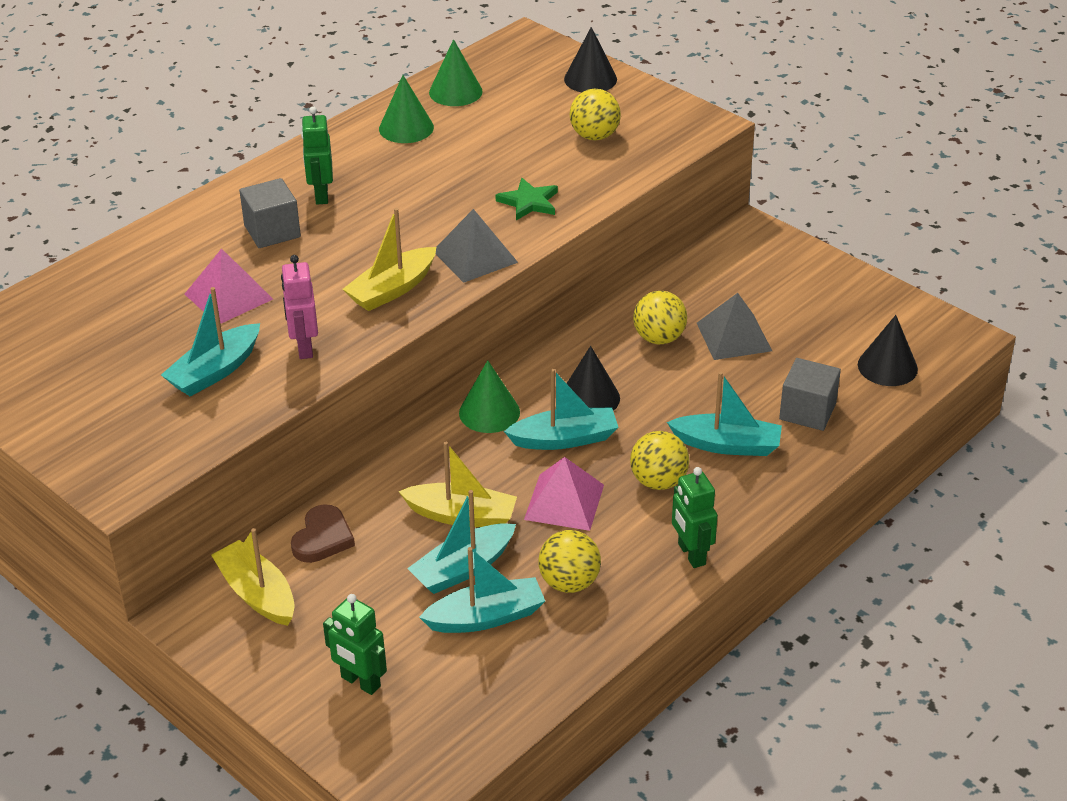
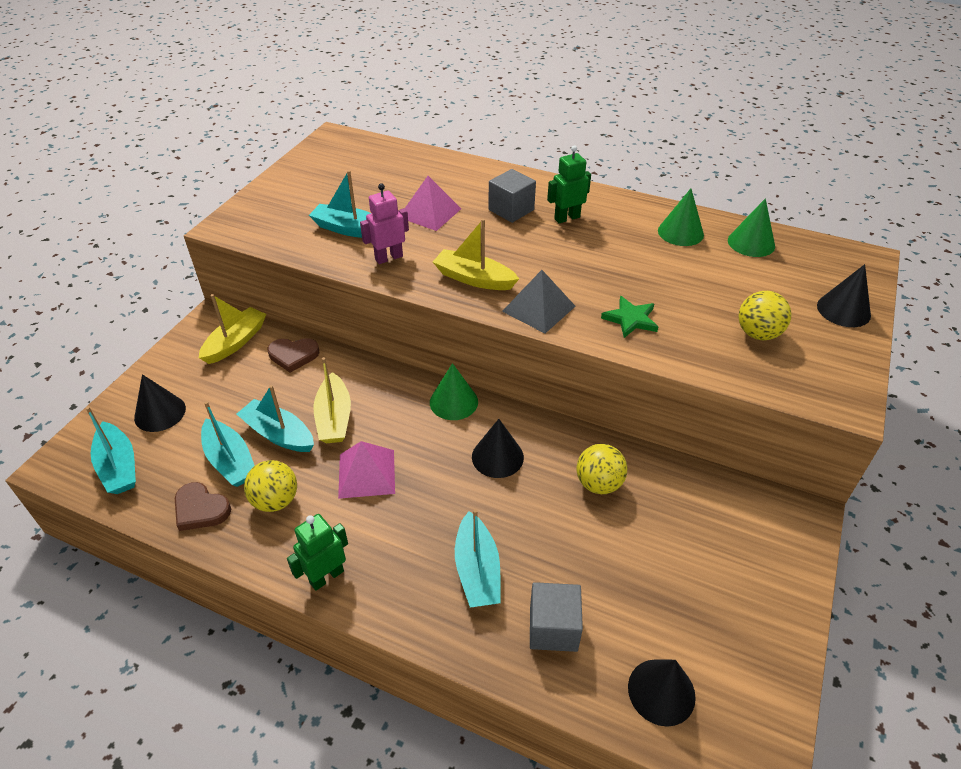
camera: 70 degrees right, 5 degrees up
(360, 682) = (160, 413): green robot -> black cone
(552, 650) = (201, 509): none -> brown heart
(564, 439) = (440, 454): turquoise boat -> turquoise boat (118, 466)
(658, 481) = (411, 530): yellow ball -> none
(734, 336) = (632, 539): grey pyramid -> none

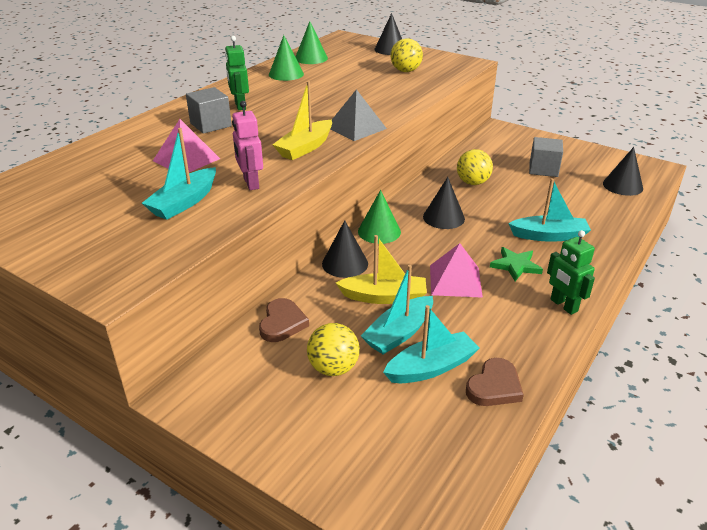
camera: 80 degrees left, 10 degrees down
(118, 466) = (429, 465): turquoise boat -> none
(160, 413) = (345, 433): black cone -> black cone (345, 263)
(235, 342) = (238, 370): yellow boat -> none
(275, 501) = (484, 334): yellow ball -> yellow ball (333, 368)
(553, 628) = (589, 213): grey cube -> grey cube (543, 169)
(630, 319) = (379, 101): green star -> green star (515, 265)

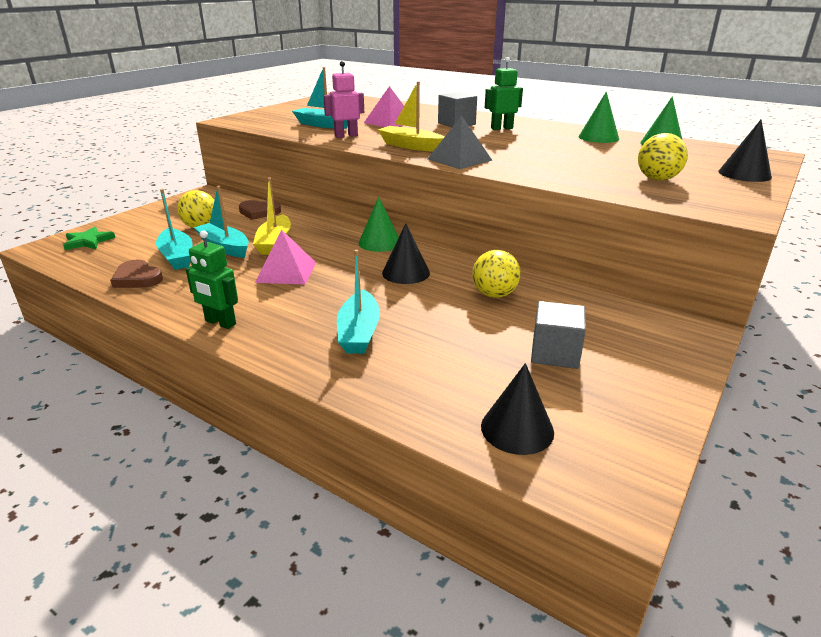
camera: 90 degrees right, 5 degrees down
(345, 263) = (329, 229): black cone -> none
(515, 265) = (301, 304): green star -> green star (88, 241)
(563, 305) = (220, 323): green robot -> green robot turned 120 degrees counterclockwise

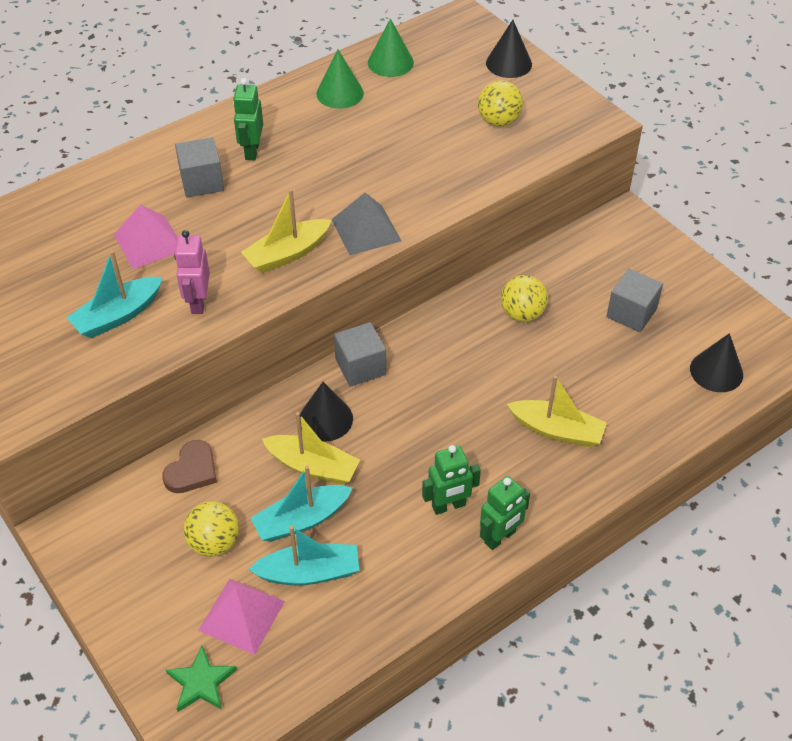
camera: 70 degrees left, 20 degrees up
(137, 278) = (357, 615): brown heart -> none
(250, 295) = (449, 506): none -> green robot
(286, 272) = (403, 466): pink pyramid -> pink pyramid (242, 615)
(359, 332) = (557, 430): turquoise boat -> yellow boat
(379, 242) = (360, 367): green cone -> grey cube
(406, 273) = (449, 365): black cone -> black cone (325, 419)

